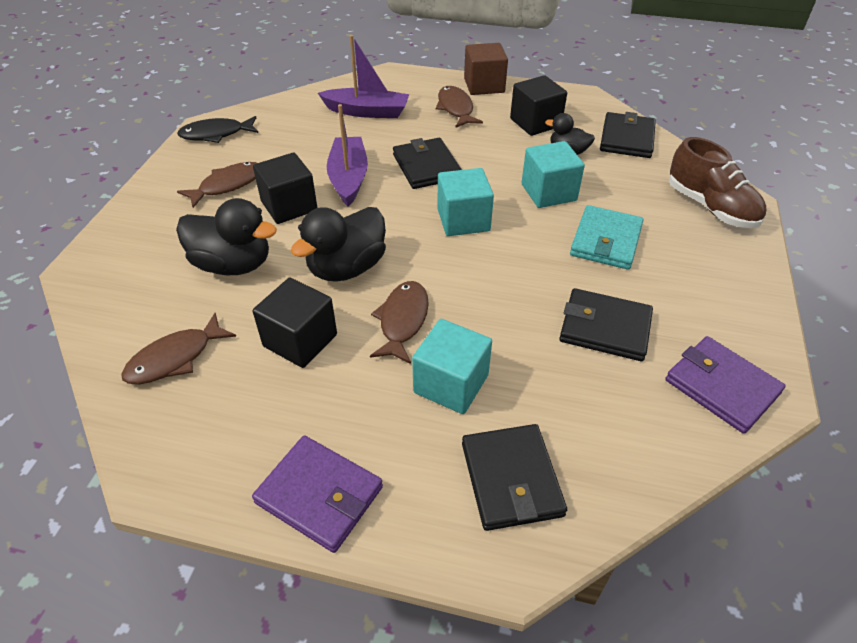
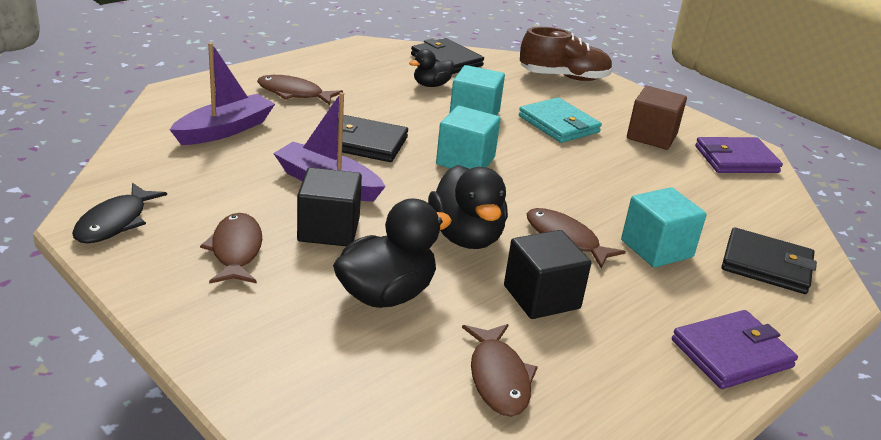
camera: 60 degrees left, 15 degrees down
(484, 85) = (278, 68): brown cube -> brown cube (651, 136)
(535, 123) = (371, 77): black cube -> none
(605, 328) = (650, 168): black wallet -> none

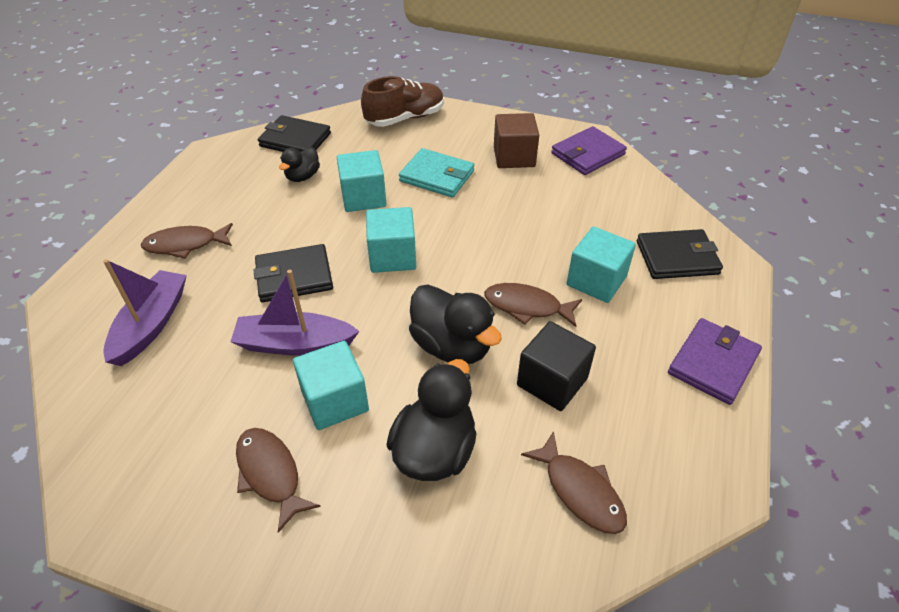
camera: 25 degrees left, 15 degrees up
(115, 222) = (127, 505): black fish -> none
(329, 230) = (335, 401): black cube -> turquoise cube

